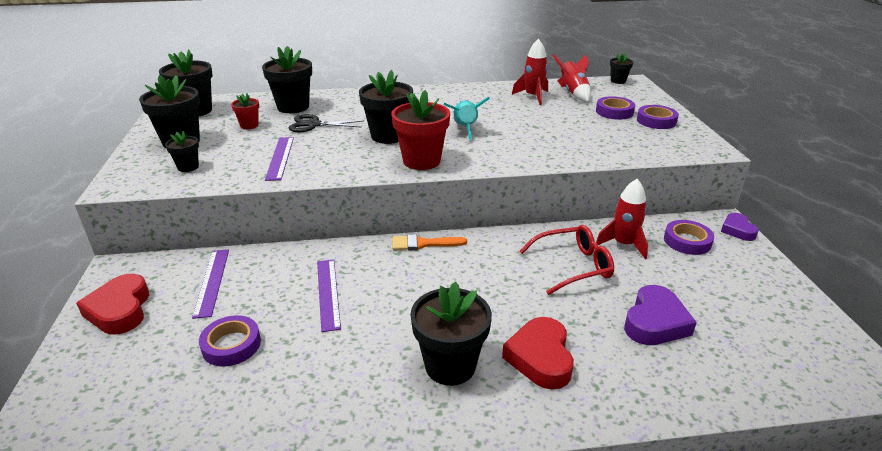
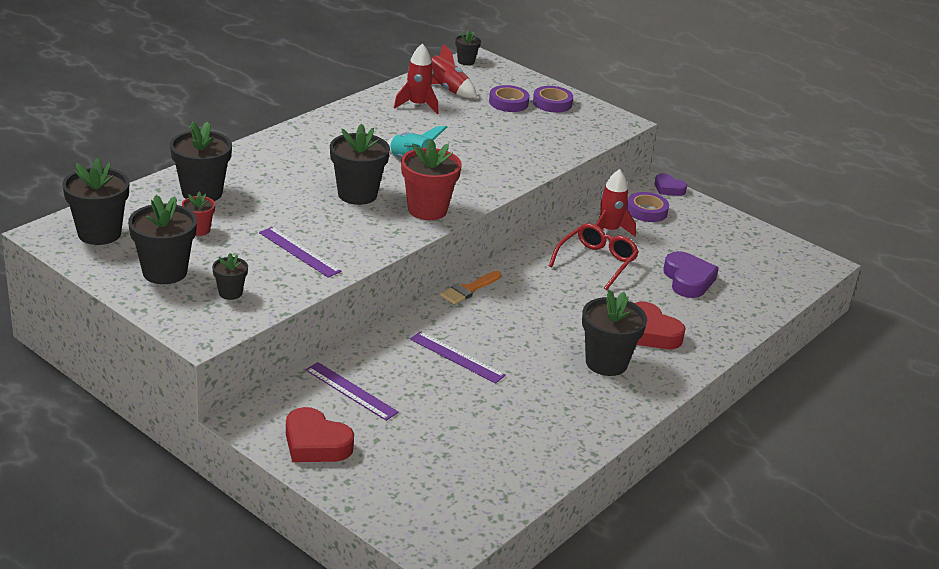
camera: 45 degrees left, 0 degrees up
(231, 345) = (447, 421): purple tape -> none
(313, 124) = (264, 206): black scissors -> none

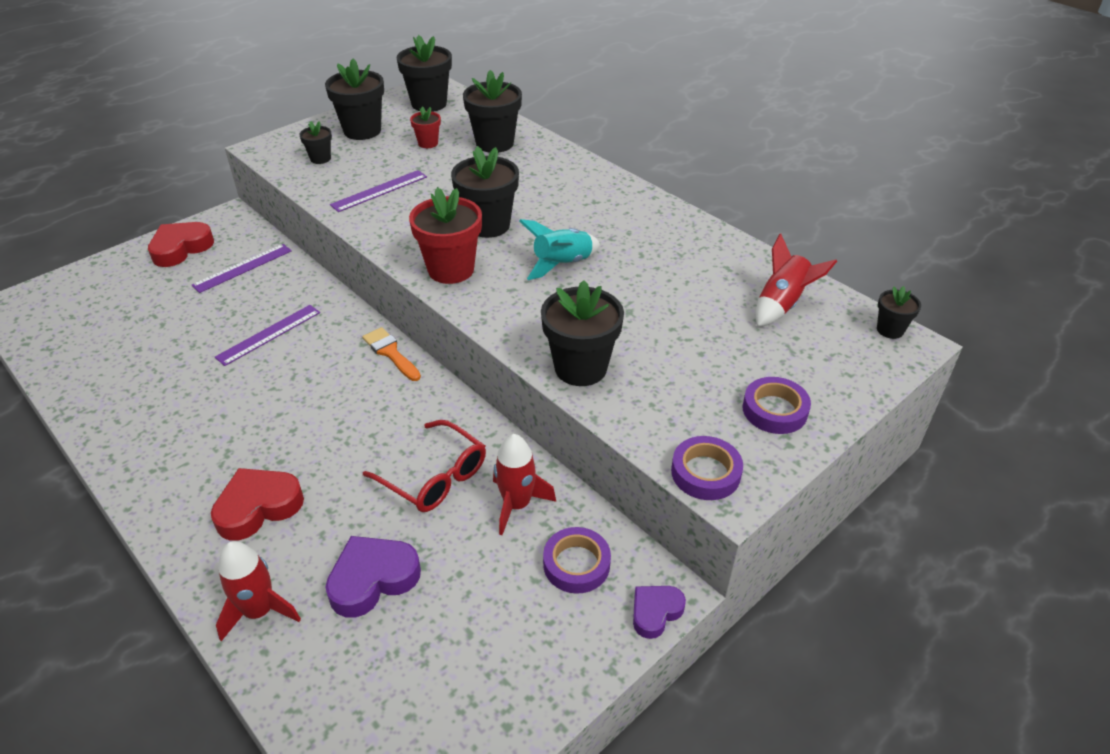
camera: 100 degrees right, 10 degrees up
(417, 105) = (723, 277): red rocket -> red rocket (259, 611)
(508, 103) = (759, 361): purple tape -> purple tape (705, 473)
(606, 363) = (213, 452): black flower pot -> black flower pot (580, 368)
(688, 280) = (372, 579): purple heart -> purple heart turned 150 degrees clockwise

